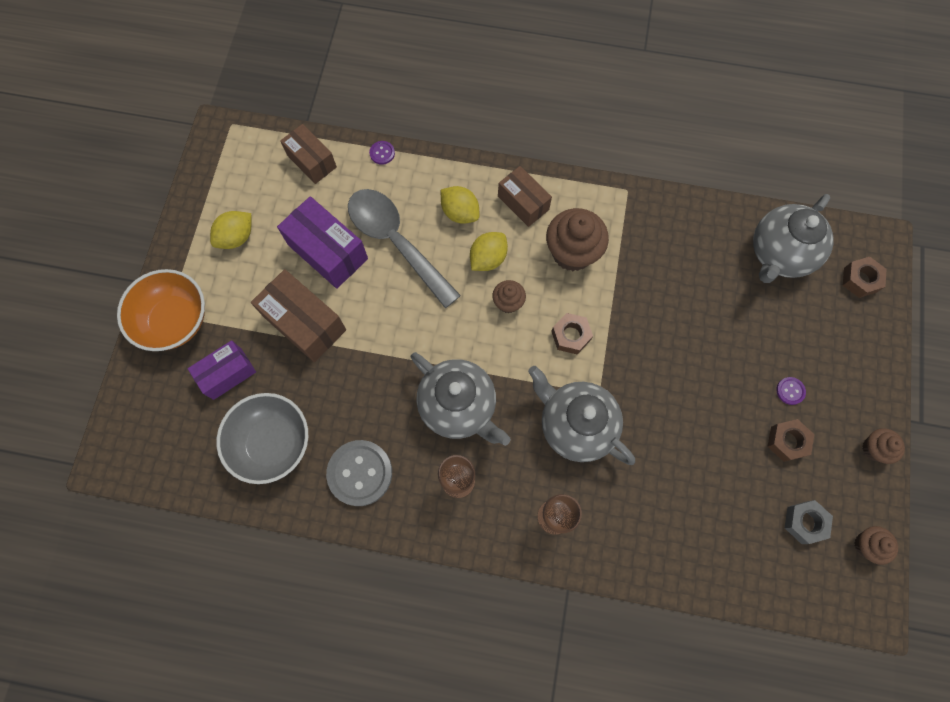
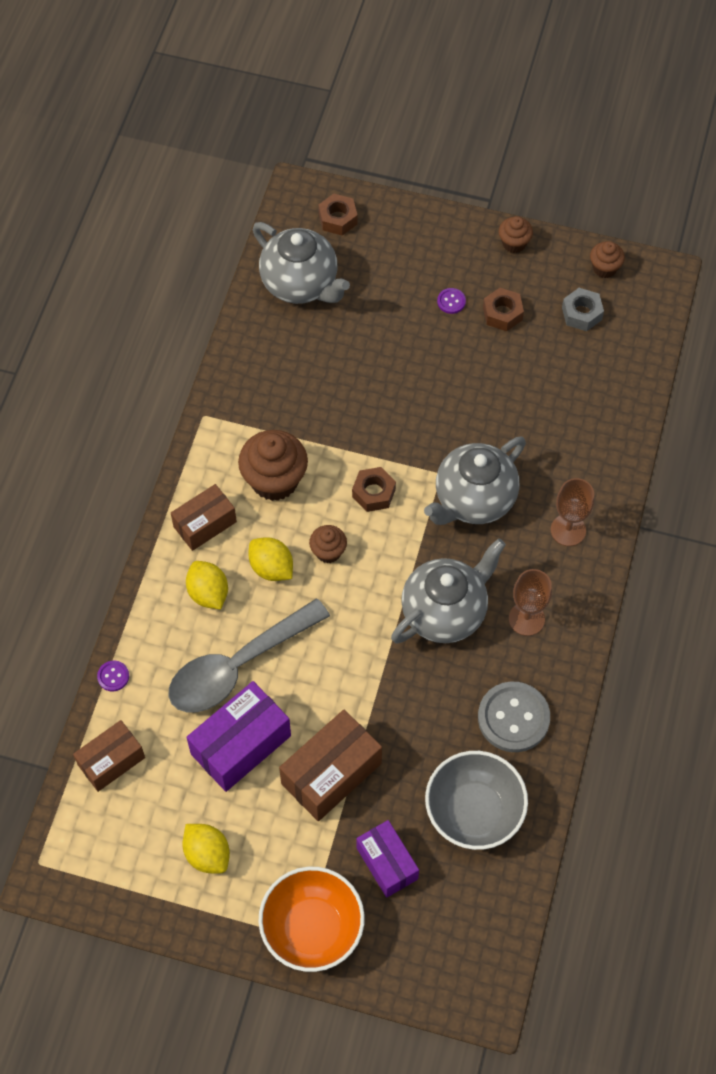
camera: 85 degrees left, 10 degrees down
(460, 213) = (208, 593): yellow lemon -> yellow lemon turned 75 degrees counterclockwise

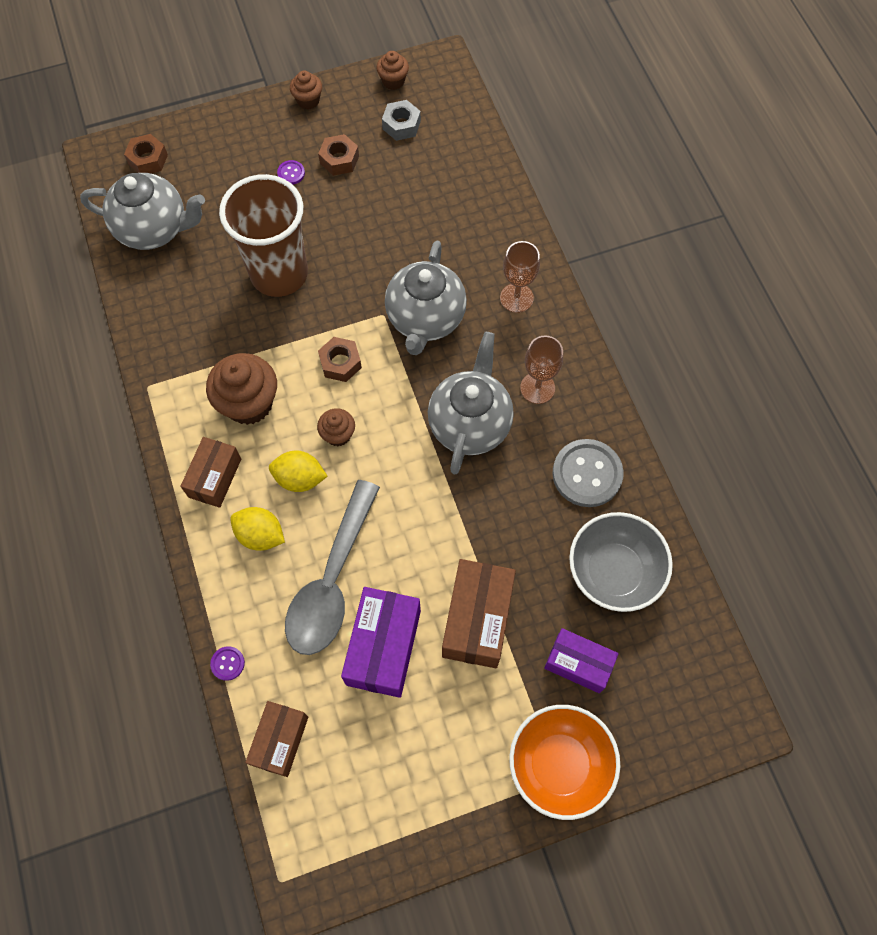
camera: 35 degrees left, 5 degrees up
(207, 854) = (424, 764): yellow lemon -> none
(377, 385) = (279, 274): none -> brown cup

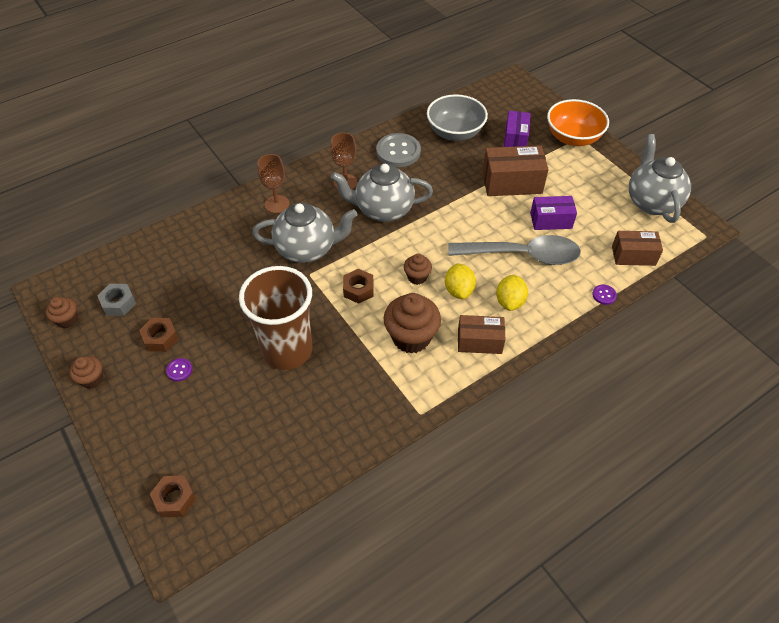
camera: 105 degrees left, 15 degrees down
(154, 229) = (259, 463): grey teapot -> grey teapot (651, 202)
(383, 647) = (551, 220): purple box -> purple box, size x0.66

